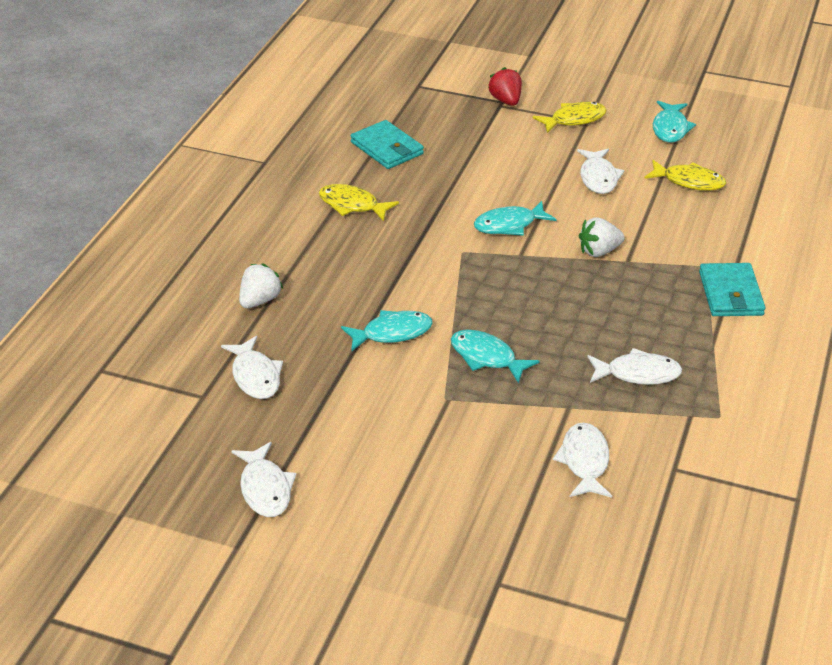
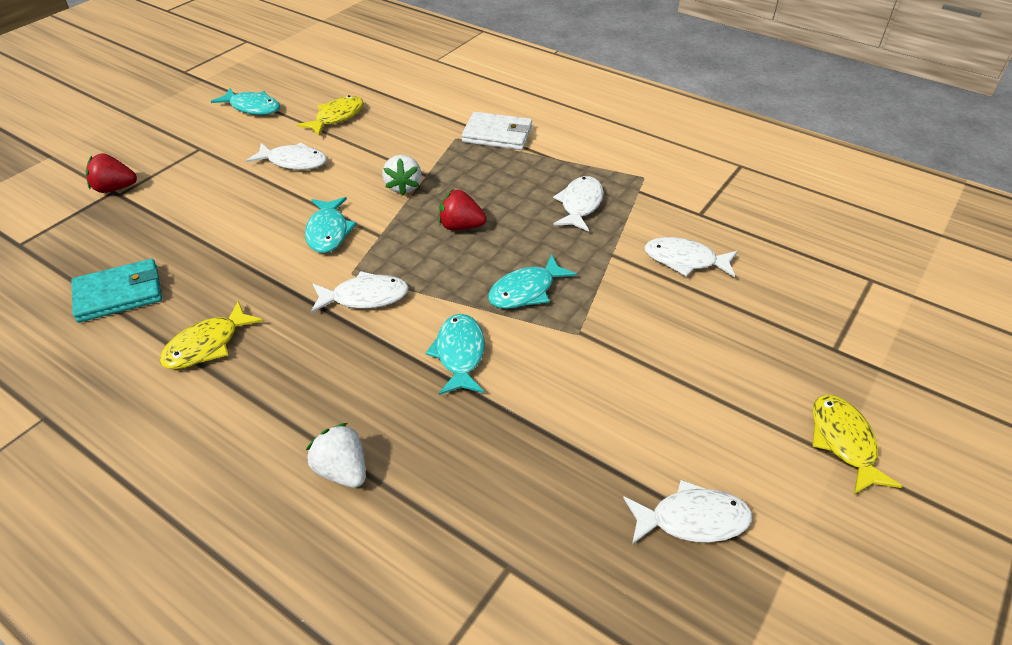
camera: 75 degrees left, 5 degrees up
(255, 376) = (488, 498): white fish -> white fish (365, 297)
(558, 300) = (460, 226): none -> red strawberry
(574, 119) = (190, 154): yellow fish -> yellow fish (843, 442)
(730, 294) = (497, 135): turquoise wallet -> white wallet

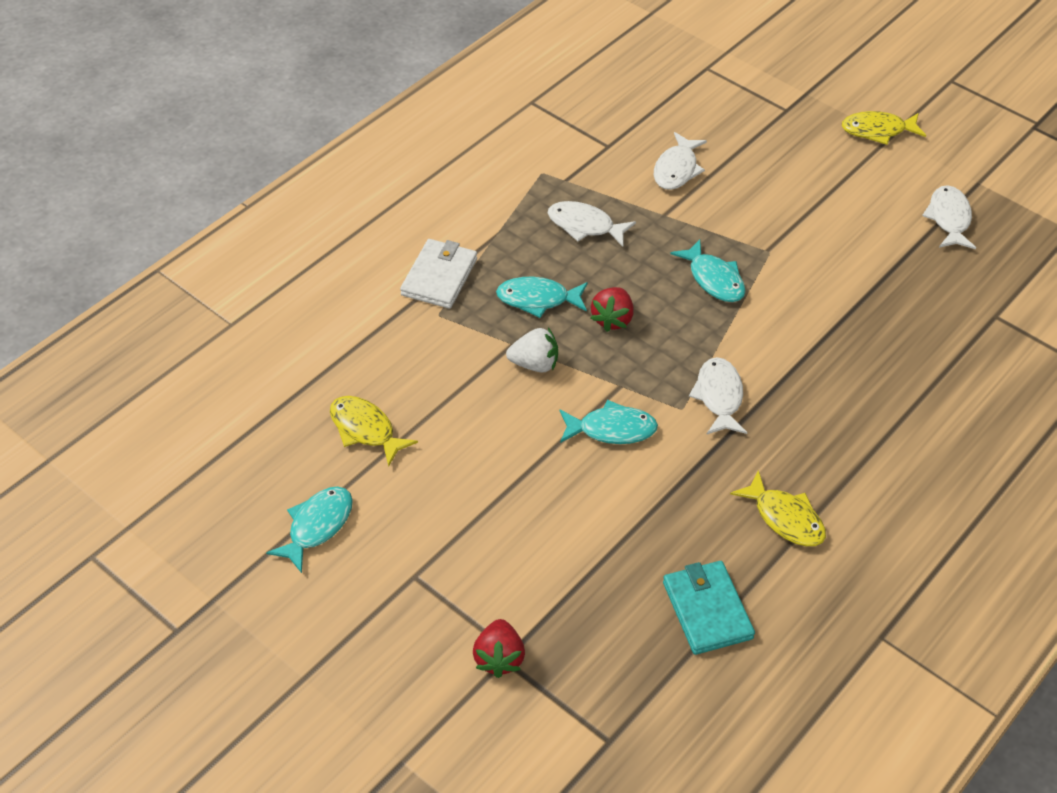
camera: 85 degrees left, 5 degrees up
(293, 162) = (466, 469): white fish -> none
(342, 470) = (924, 408): white strawberry -> none
(460, 354) = (795, 330): turquoise fish -> turquoise fish (538, 299)

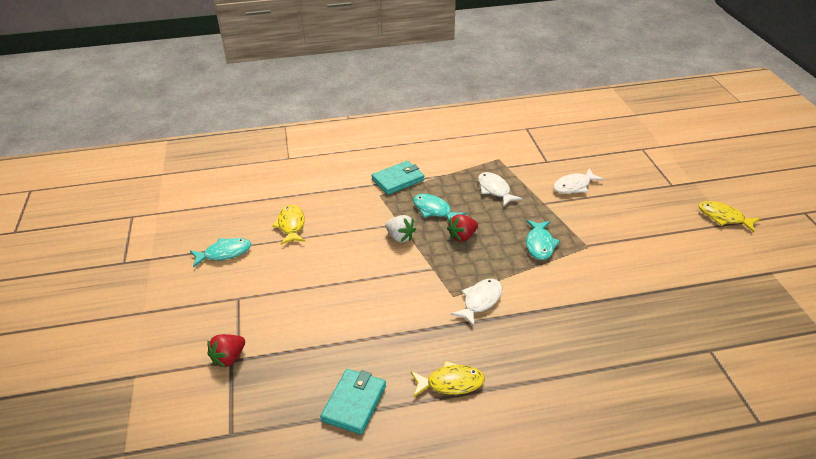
camera: 40 degrees right, 10 degrees down
(439, 277) = (398, 180): white wallet -> turquoise wallet
(611, 429) = (404, 286): turquoise fish -> none
(785, 518) = (451, 383): yellow fish -> yellow fish turned 90 degrees counterclockwise
(949, 219) = (729, 282): white fish -> none

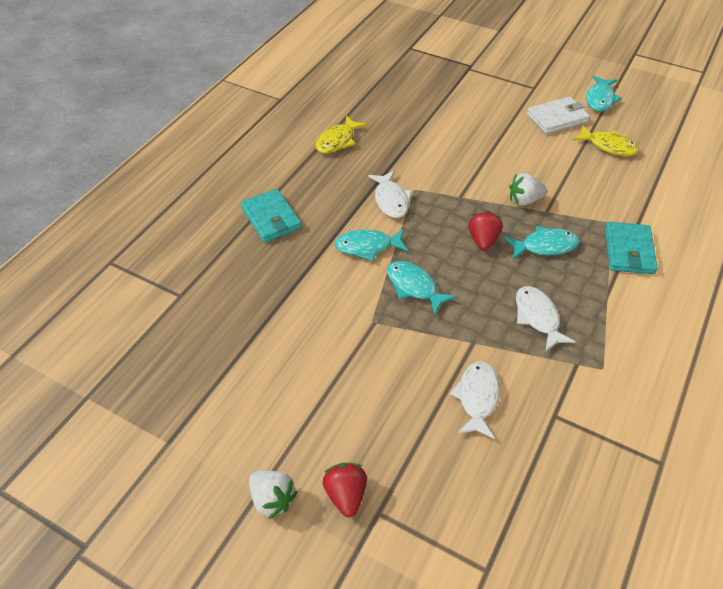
camera: 130 degrees right, 10 degrees up
(229, 358) = (474, 65): red strawberry -> red strawberry (346, 494)
(276, 264) = (557, 118): none -> white wallet
(354, 403) = (375, 96): turquoise wallet -> turquoise wallet (271, 218)
(495, 190) = (538, 317): white fish -> white fish turned 120 degrees counterclockwise
(538, 284) = (367, 246): none -> turquoise fish
(723, 217) = (272, 499): yellow fish -> white strawberry

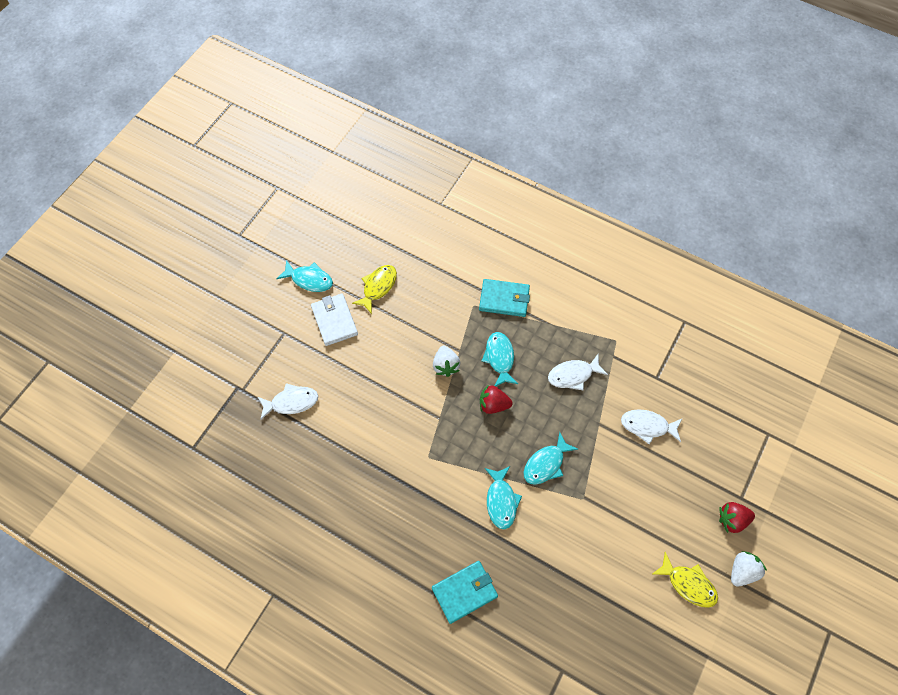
camera: 90 degrees left, 15 degrees up
(337, 141) = (353, 529): yellow fish -> yellow fish (688, 584)
(391, 200) = (442, 478): white fish -> white fish (291, 402)

